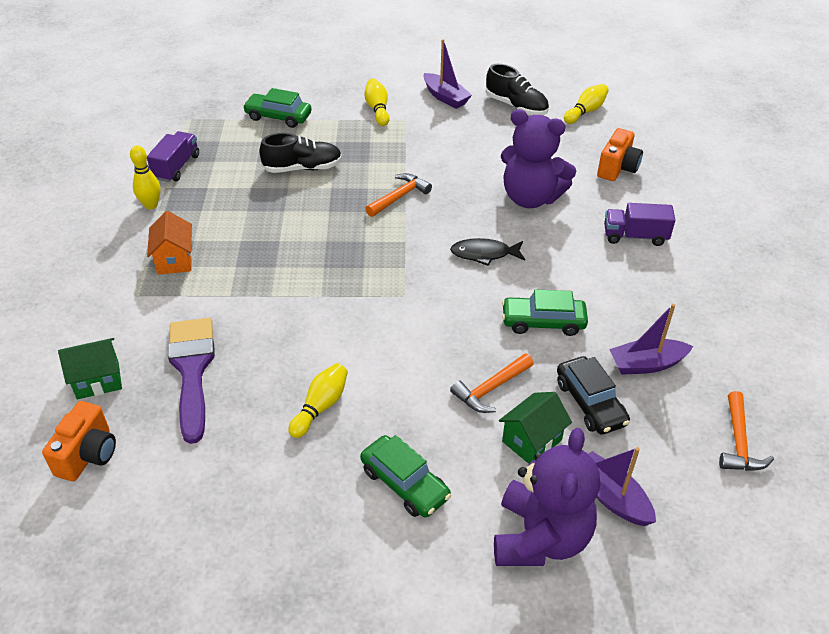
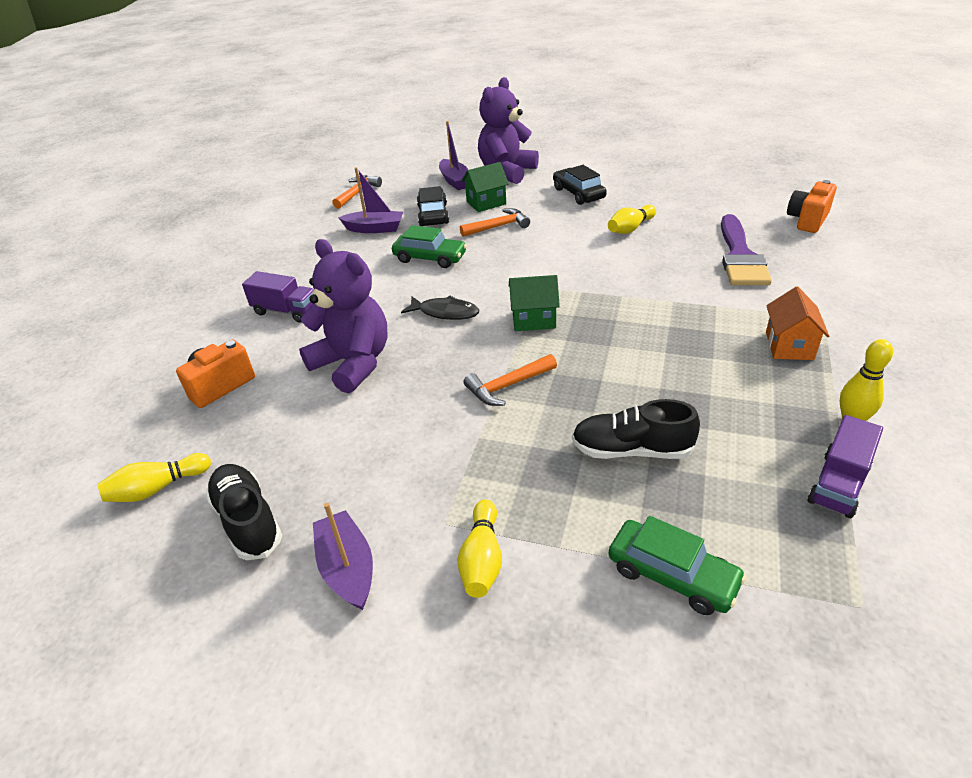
camera: 160 degrees left, 5 degrees down
(98, 380) = (824, 257): green house -> green house (533, 319)
(404, 484) = (578, 193): green car -> black car

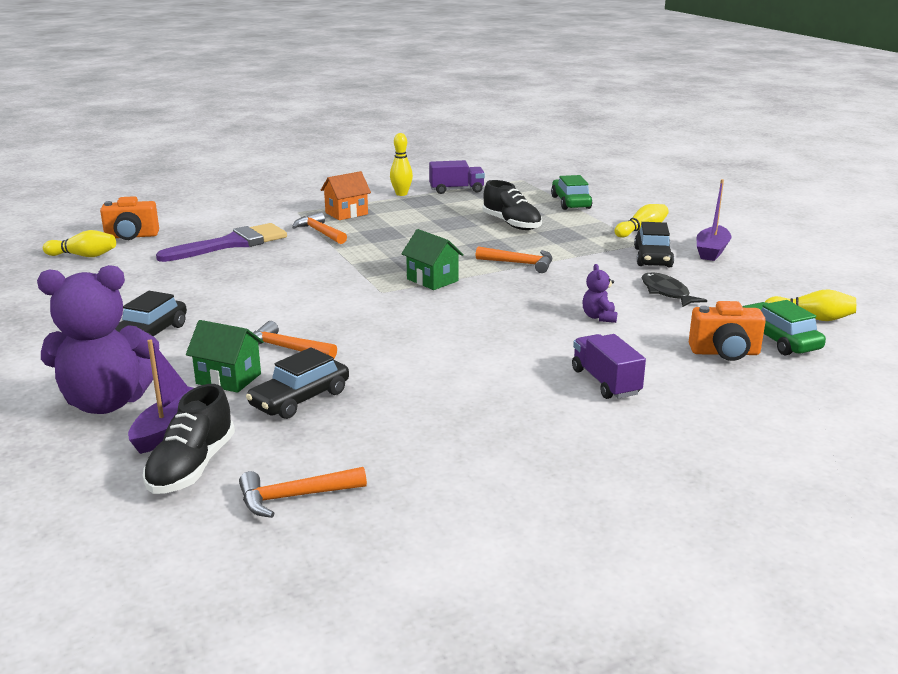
camera: 135 degrees left, 15 degrees down
(248, 521) = (755, 283): black shoe -> black shoe (192, 467)
(353, 363) = (599, 317): purple teddy bear -> purple teddy bear, size x0.42
(375, 229) = (384, 421): purple boat -> none
(401, 494) = (652, 257): none -> black car
(430, 258) = (403, 356): green car -> green car (778, 339)
(445, 312) = (478, 312): black fish -> black fish (666, 292)
(630, 228) = (219, 289): yellow bowling pin -> yellow bowling pin (83, 256)
(732, 308) = (320, 232): none -> orange hammer

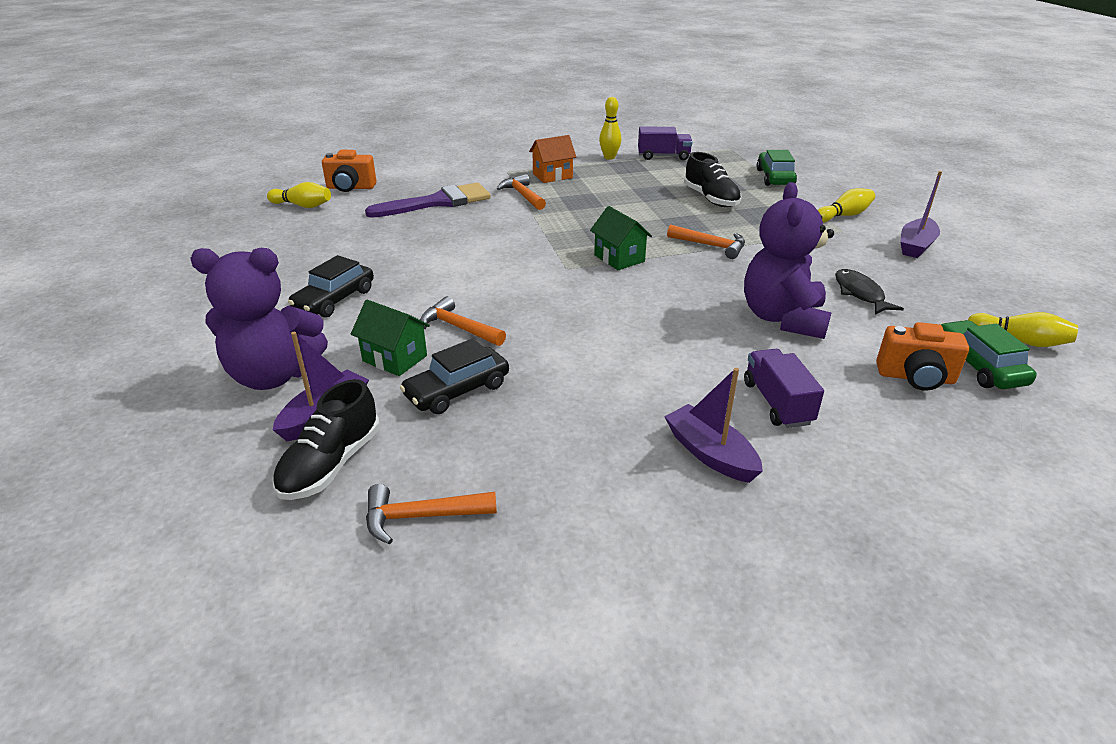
camera: 10 degrees right, 10 degrees up
(552, 425) = (710, 453): none -> purple boat
(599, 317) = (783, 318): purple teddy bear -> purple teddy bear, size x2.36
(652, 257) = (851, 249): black car -> none

